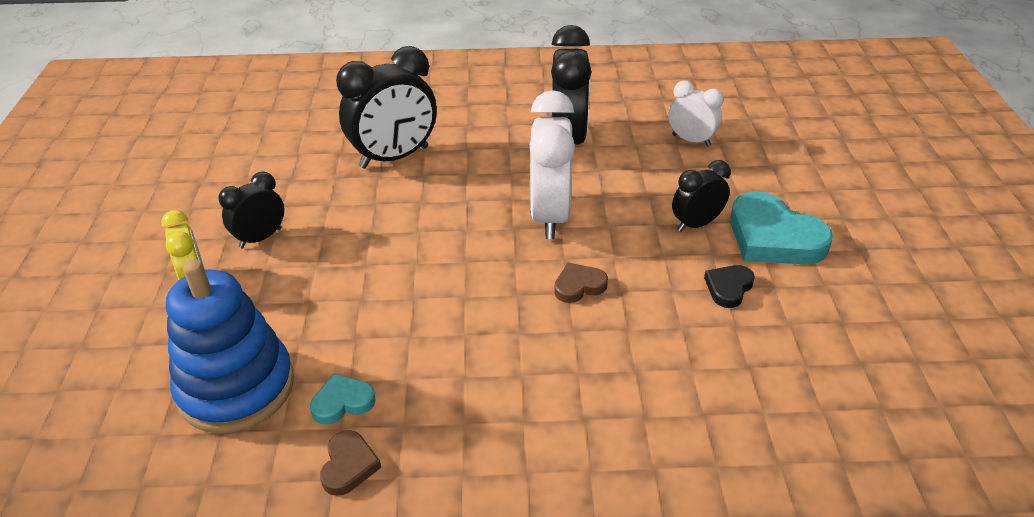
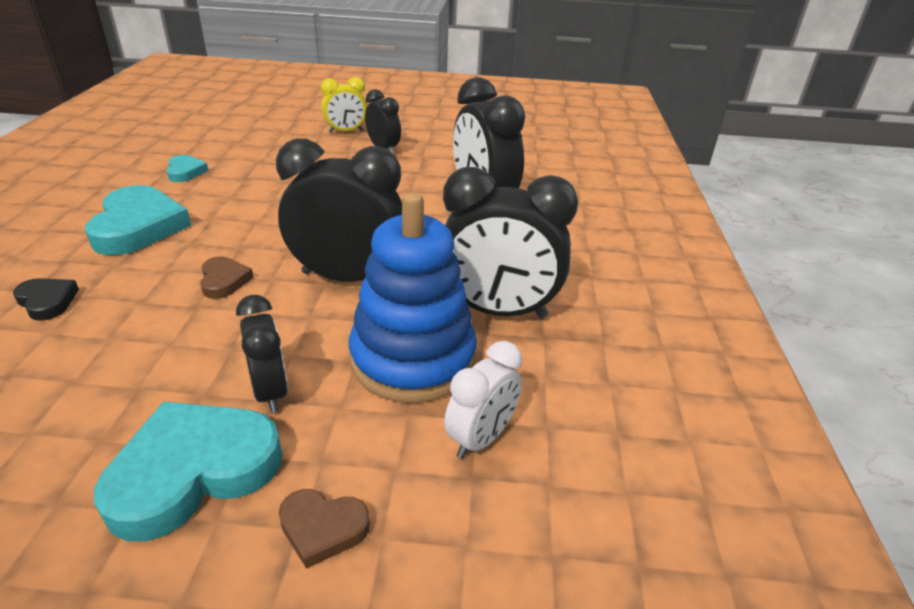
camera: 95 degrees right, 5 degrees down
(236, 387) = (231, 143): blue stacking toy -> blue stacking toy (413, 359)
(348, 466) = (129, 172): brown heart -> brown heart (322, 528)
(499, 387) = (138, 227): none -> turquoise heart
(549, 216) = (347, 278): white clock -> black clock
(728, 288) = (133, 391): black heart -> black heart (47, 301)

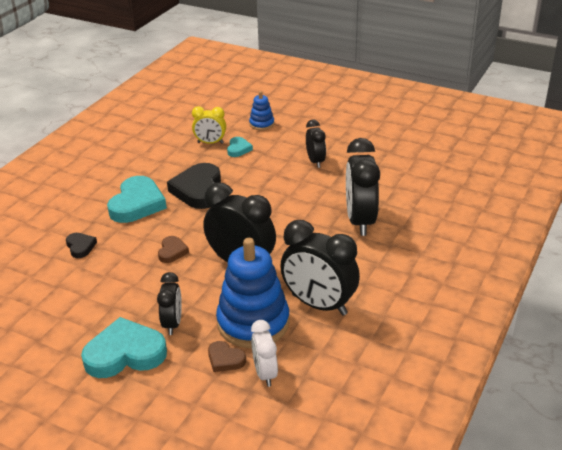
camera: 25 degrees right, 0 degrees up
(185, 172) = (176, 163): turquoise heart -> turquoise heart (238, 149)
(234, 197) = (198, 190): none -> black heart
(291, 121) = (261, 124): none -> blue stacking toy
(322, 528) = (171, 393): brown heart -> brown heart (225, 359)
(346, 131) = (296, 140): yellow clock -> yellow clock (210, 143)
(481, 438) = (265, 373): white clock -> white clock turned 105 degrees clockwise

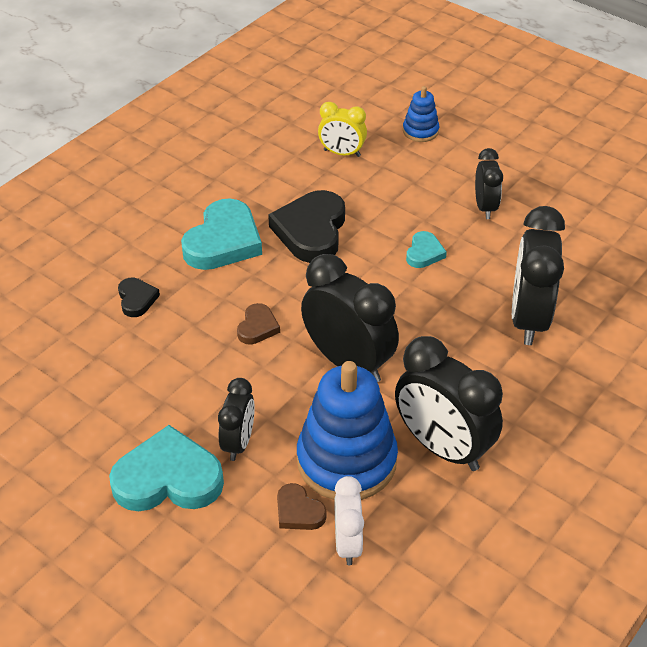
camera: 10 degrees right, 10 degrees up
(238, 149) = (379, 169): turquoise heart -> turquoise heart (424, 253)

